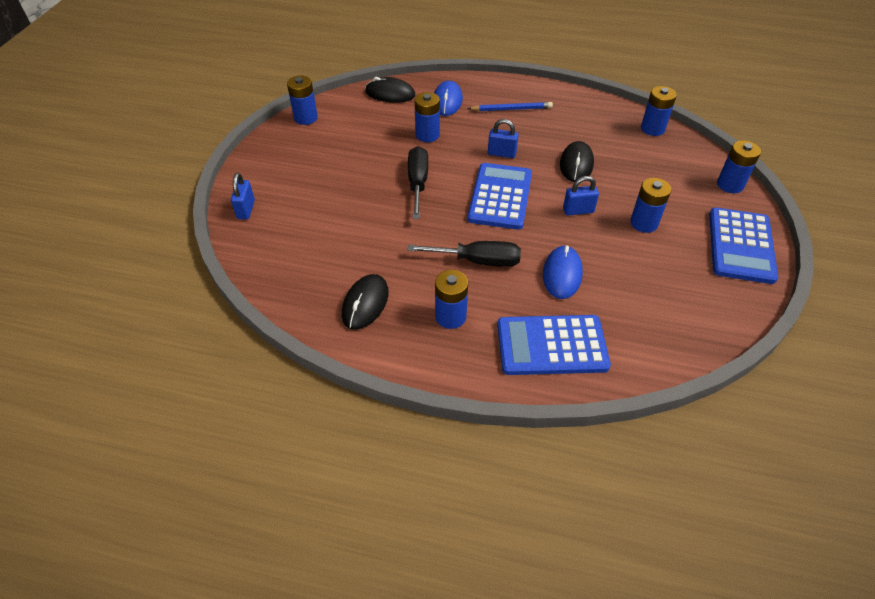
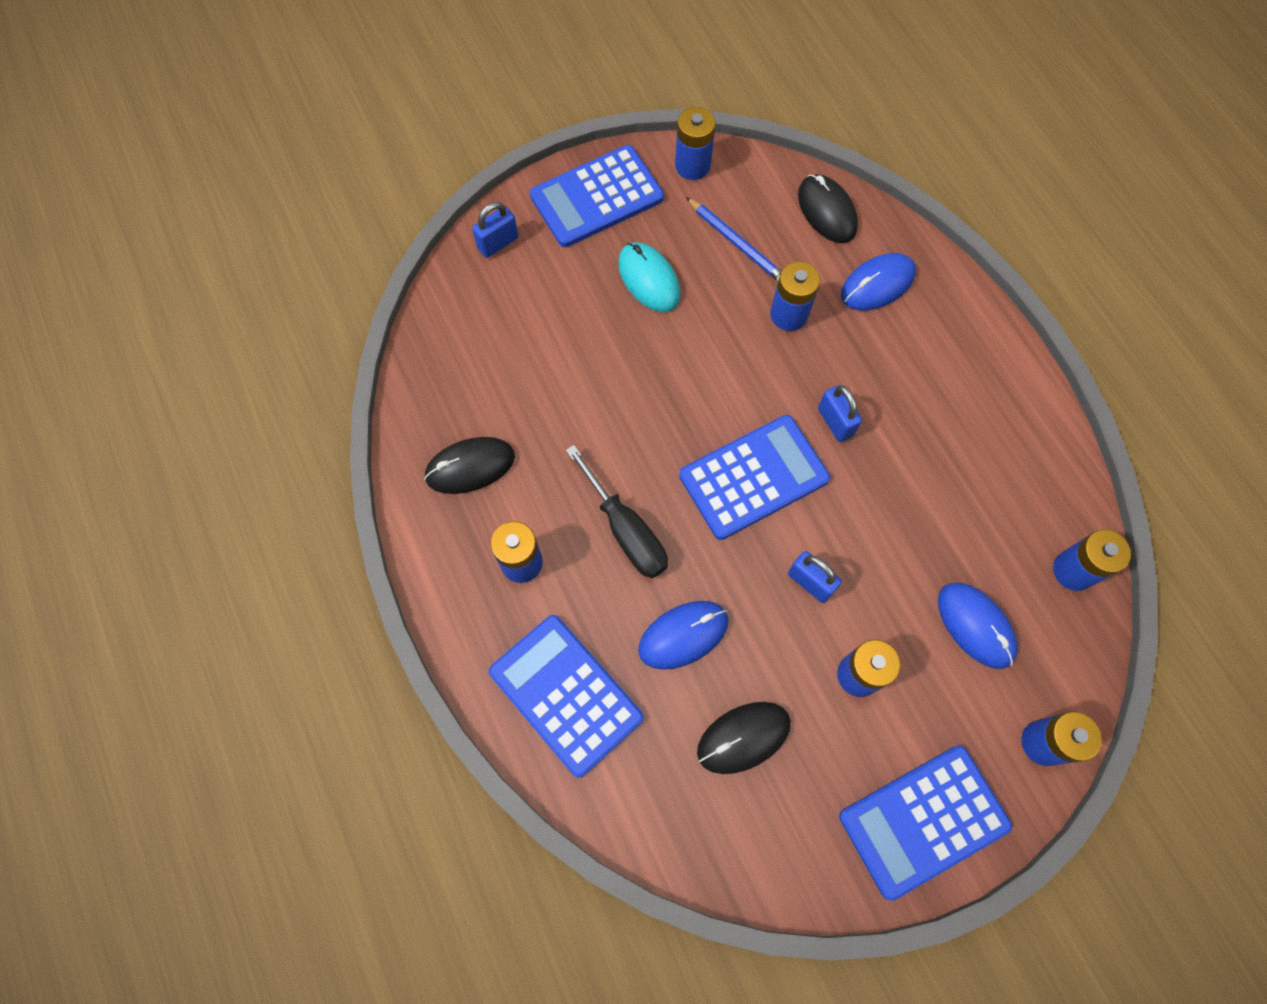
camera: 50 degrees right, 20 degrees up
(274, 158) = (597, 197): none -> blue calculator
(346, 168) = (649, 279): none -> turquoise mouse
(418, 183) = (694, 372): black screwdriver -> none
(511, 109) = (937, 369): blue pencil -> blue pencil (736, 243)
(576, 164) = (899, 522): black mouse -> black mouse (743, 737)
(652, 171) = (975, 625): none -> blue mouse

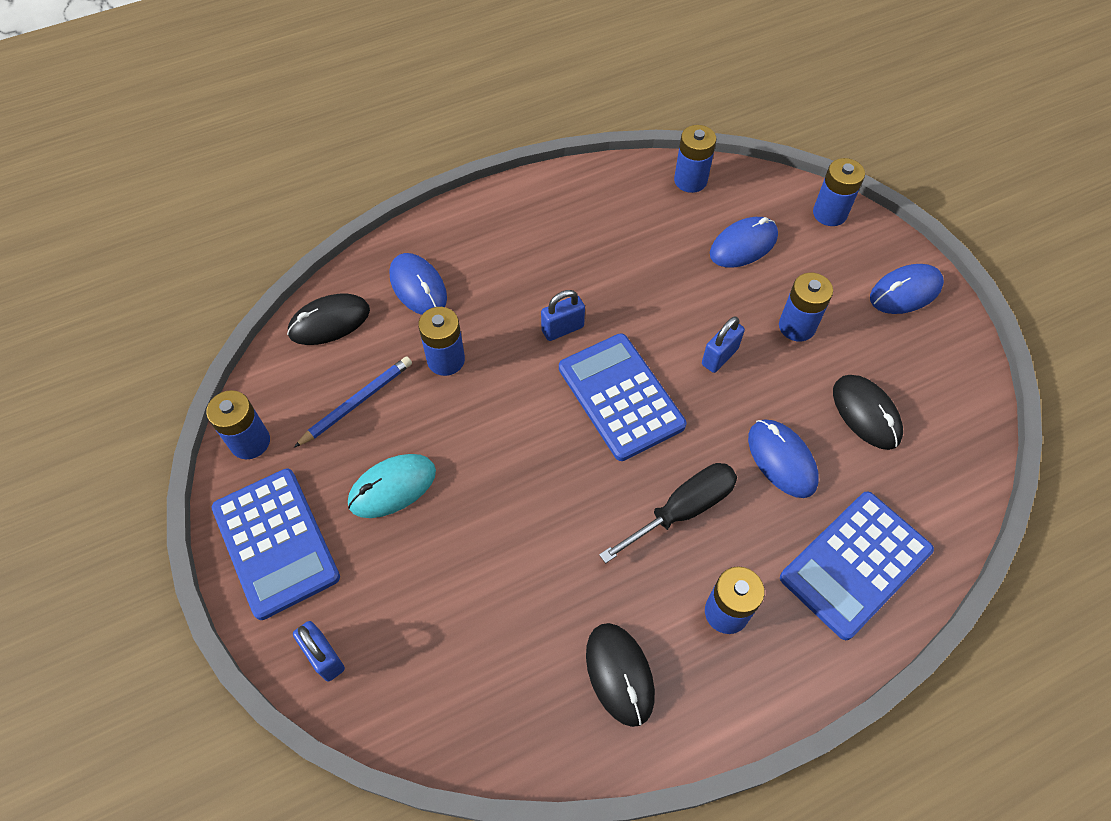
camera: 90 degrees left, 10 degrees down
(923, 821) = (905, 292): blue calculator -> blue mouse

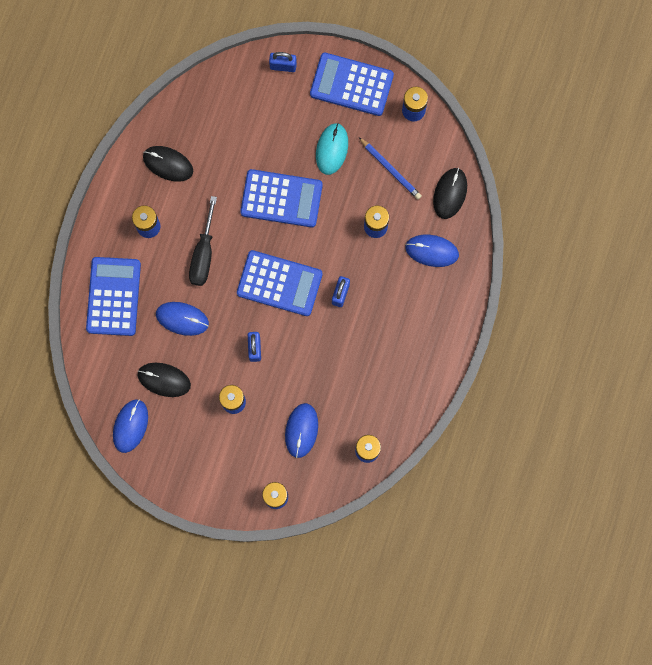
camera: 135 degrees right, 20 degrees up
(357, 402) = (390, 169): blue pencil -> blue pencil turned 45 degrees counterclockwise
(517, 486) = (281, 198): none -> blue calculator
(905, 292) = (198, 476): blue mouse -> blue mouse (130, 426)

